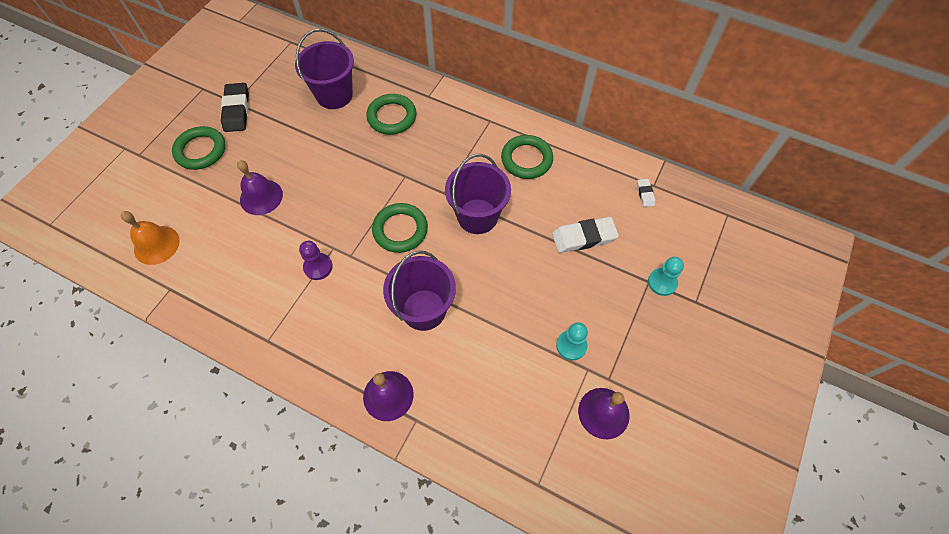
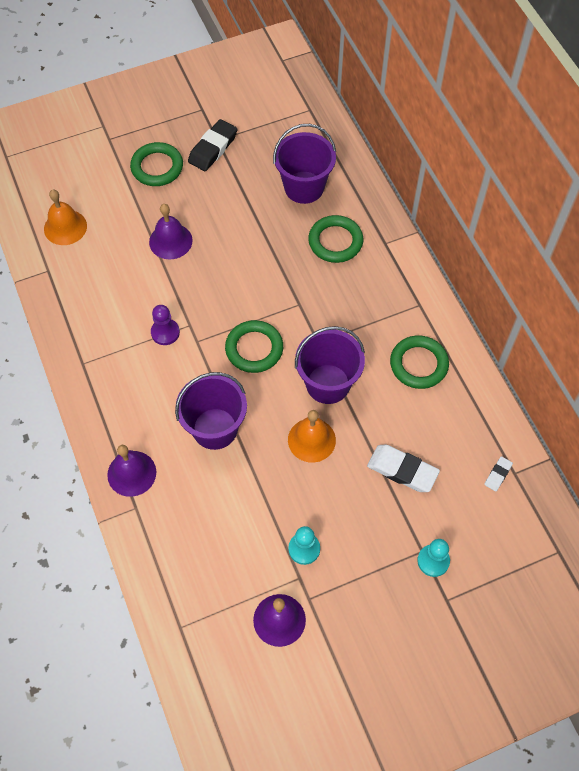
camera: 40 degrees right, 0 degrees up
(503, 263) = (311, 440): none -> orange bell

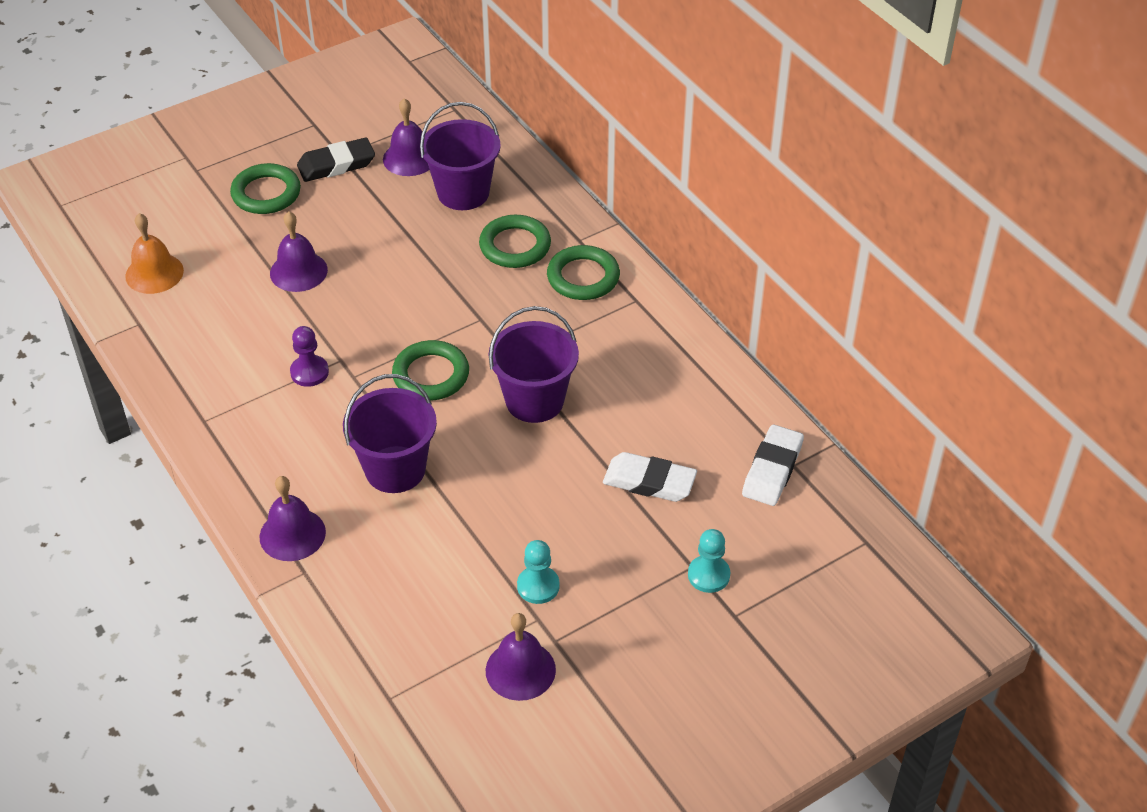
camera: 10 degrees left, 15 degrees down
(213, 148) = (336, 165): black eraser -> black eraser turned 45 degrees clockwise
(268, 150) = (409, 158): none -> purple bell
(311, 440) = (525, 464): orange bell -> none
(418, 364) = (647, 364): green ring -> green ring (583, 277)
(498, 475) = (772, 470): white eraser -> white eraser, size x1.98

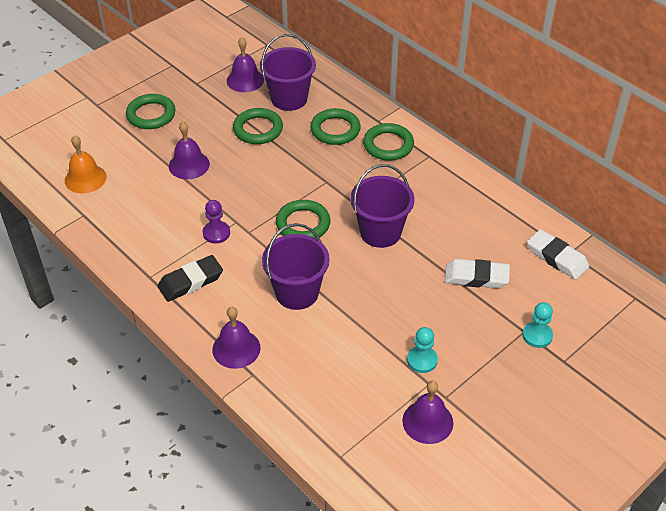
camera: 10 degrees left, 0 degrees up
(336, 165) = (195, 90): black eraser -> black eraser (191, 281)
(407, 232) = (258, 129): none -> green ring
(772, 470) = (557, 257): white eraser -> white eraser turned 60 degrees counterclockwise

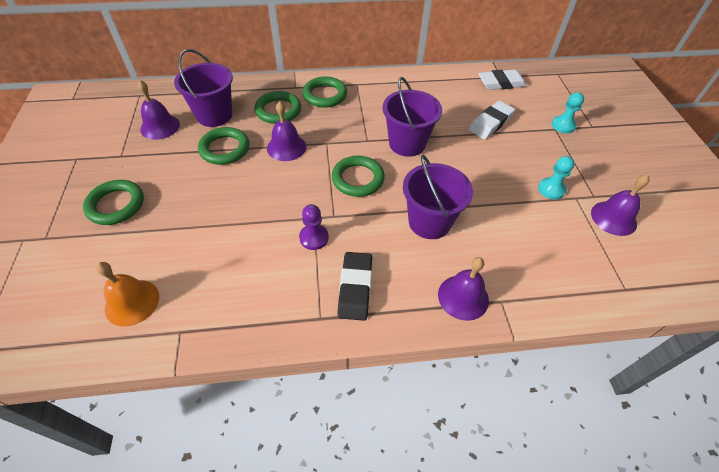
camera: 55 degrees left, 5 degrees up
(189, 165) = (211, 212): purple bell -> purple bell (286, 147)

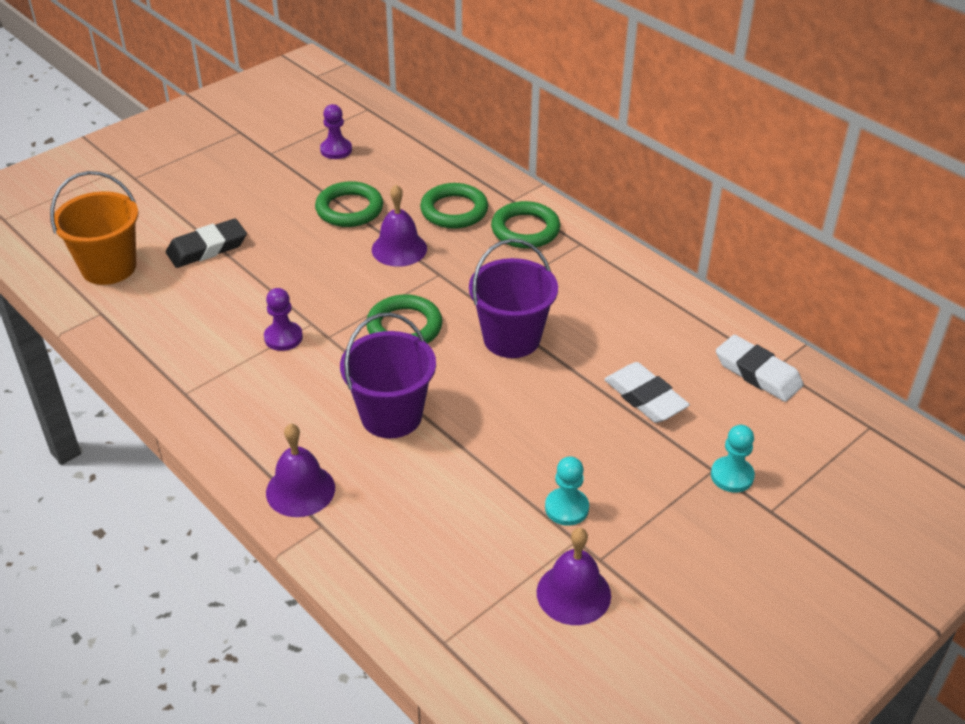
camera: 55 degrees right, 10 degrees down
(116, 205) = (206, 190): green ring -> none
(132, 302) = (109, 267): orange bell -> orange bucket
(160, 126) = (336, 150): purple bell -> purple pawn
(214, 115) = (393, 173): purple bucket -> none
(355, 288) = (242, 400): black eraser -> black eraser (207, 248)
(490, 123) = (645, 397): white eraser -> white eraser turned 45 degrees clockwise

